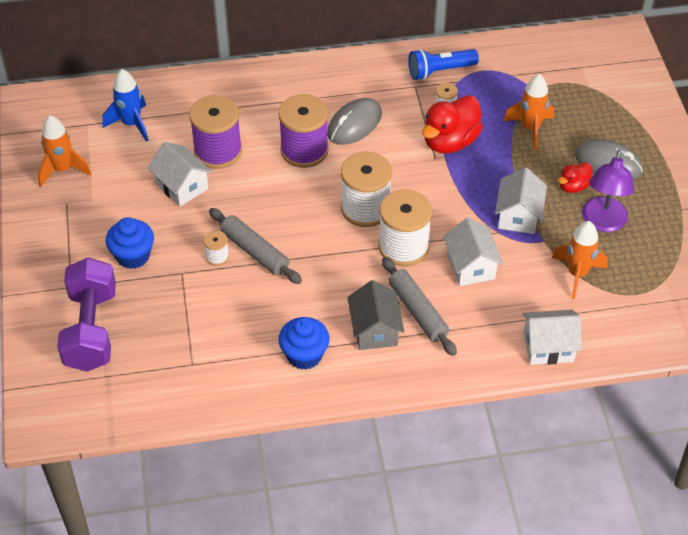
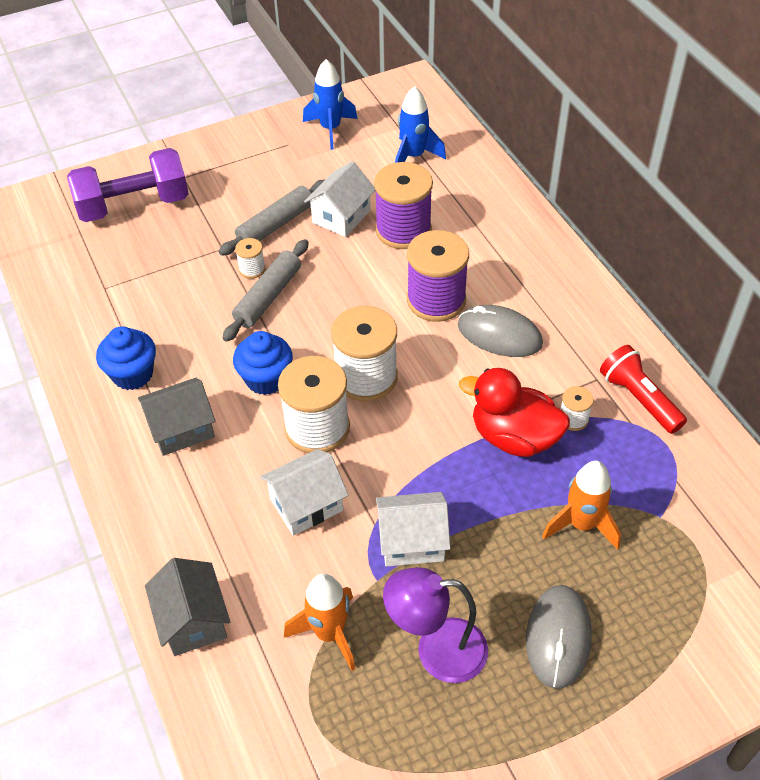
camera: 75 degrees right, 0 degrees up
(62, 170) = (330, 129): orange rocket -> blue rocket
(133, 256) = (234, 207): blue cupcake -> blue cupcake (266, 379)
(417, 311) = (219, 464): grey rolling pin -> grey rolling pin (275, 225)
(440, 71) = (639, 398): blue flashlight -> red flashlight
(548, 347) = (193, 620): white house -> grey house
(573, 186) = (492, 599): red duck -> none

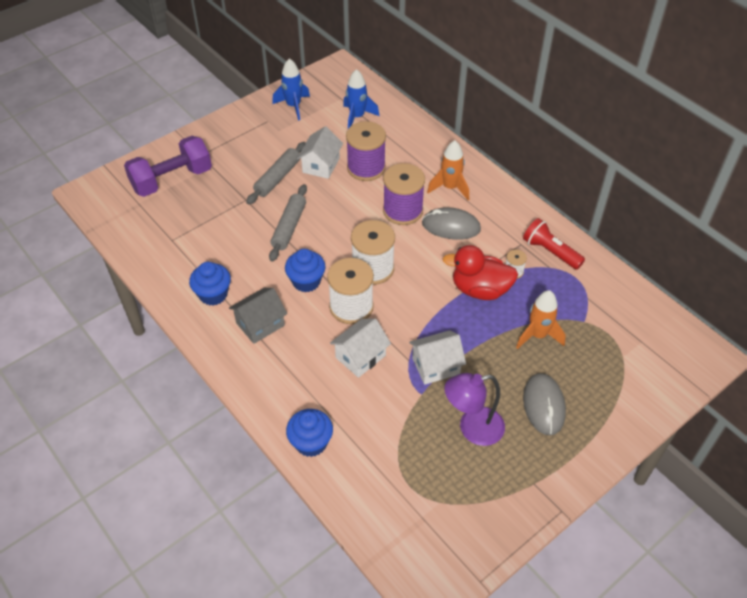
camera: 15 degrees left, 0 degrees up
(193, 620) = (311, 442): grey house -> blue cupcake
(252, 269) = (271, 210): white spool -> none
(329, 633) = (402, 432): orange rocket -> orange rocket (450, 188)

